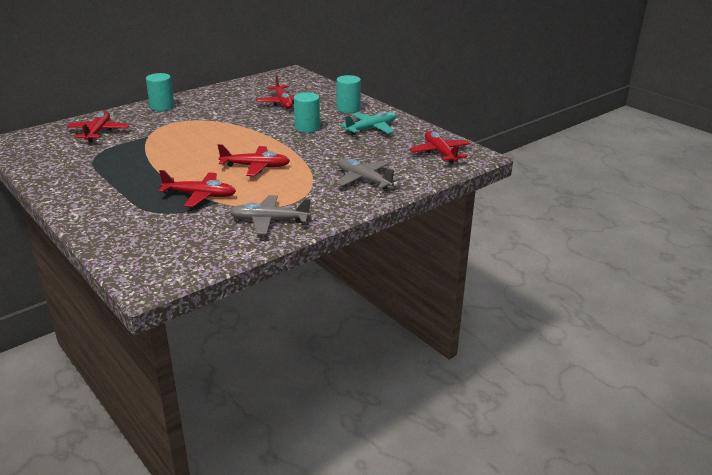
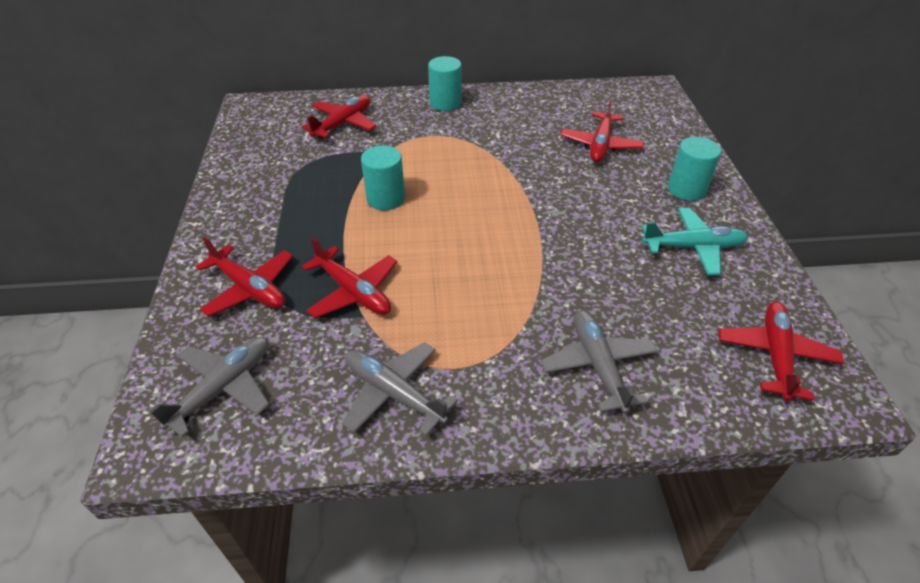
camera: 35 degrees right, 15 degrees up
(165, 251) = (223, 388): none -> grey plane
(255, 167) = (466, 263): red plane -> red plane (249, 288)
(307, 128) = (596, 209): turquoise cylinder -> turquoise cylinder (385, 198)

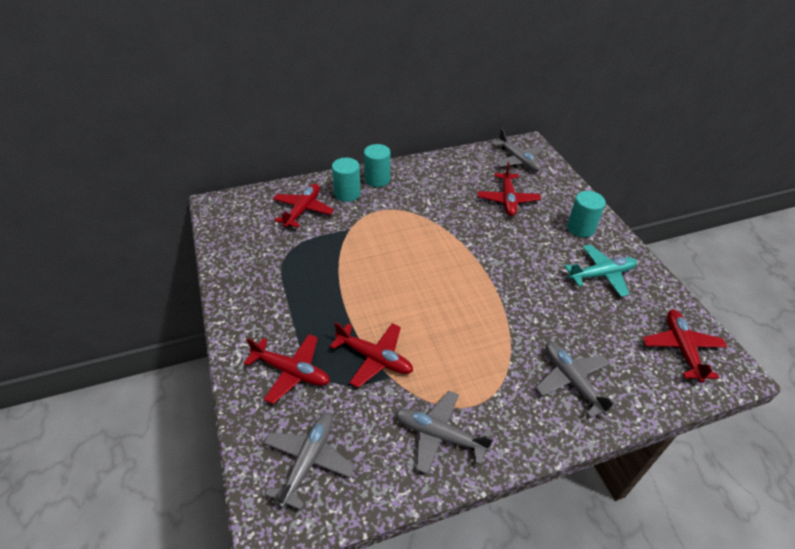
camera: 15 degrees left, 0 degrees up
(385, 198) = (365, 273): turquoise cylinder -> turquoise cylinder (347, 193)
(633, 103) = (518, 160): none -> grey plane

